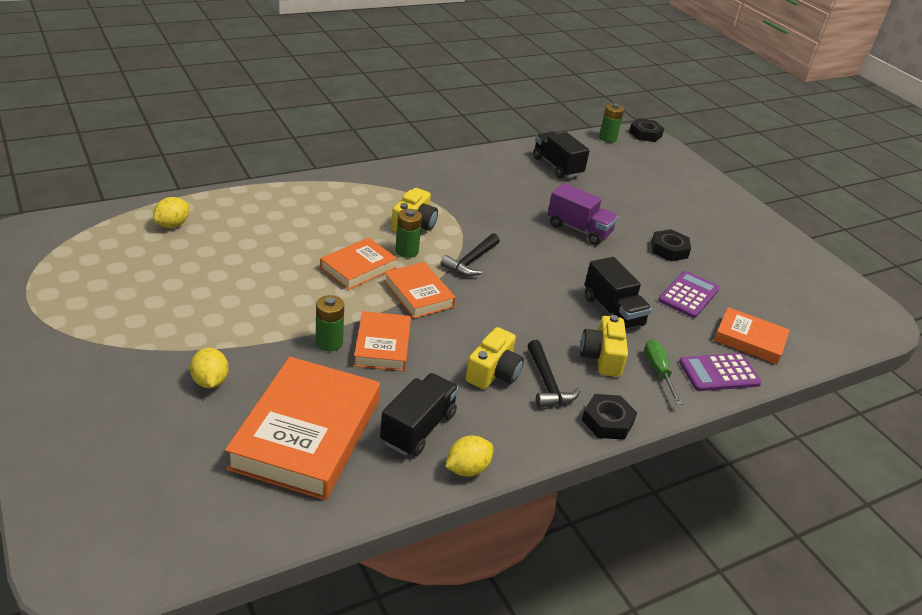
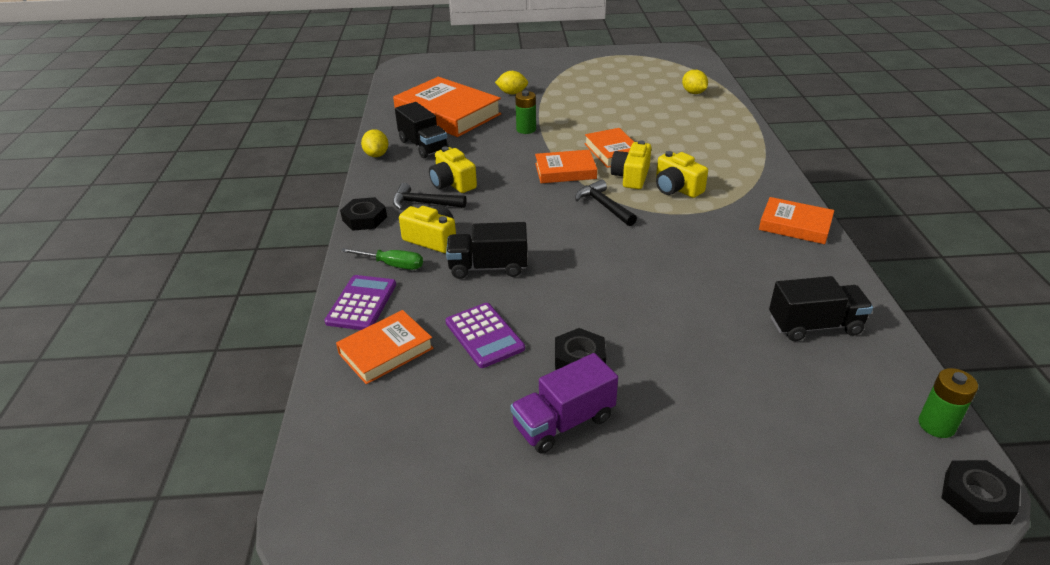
camera: 120 degrees right, 0 degrees up
(382, 345) = (511, 147): orange book -> orange book (795, 225)
(407, 251) = (631, 177): green battery -> yellow camera
(579, 229) = (645, 293): purple truck -> purple truck (563, 422)

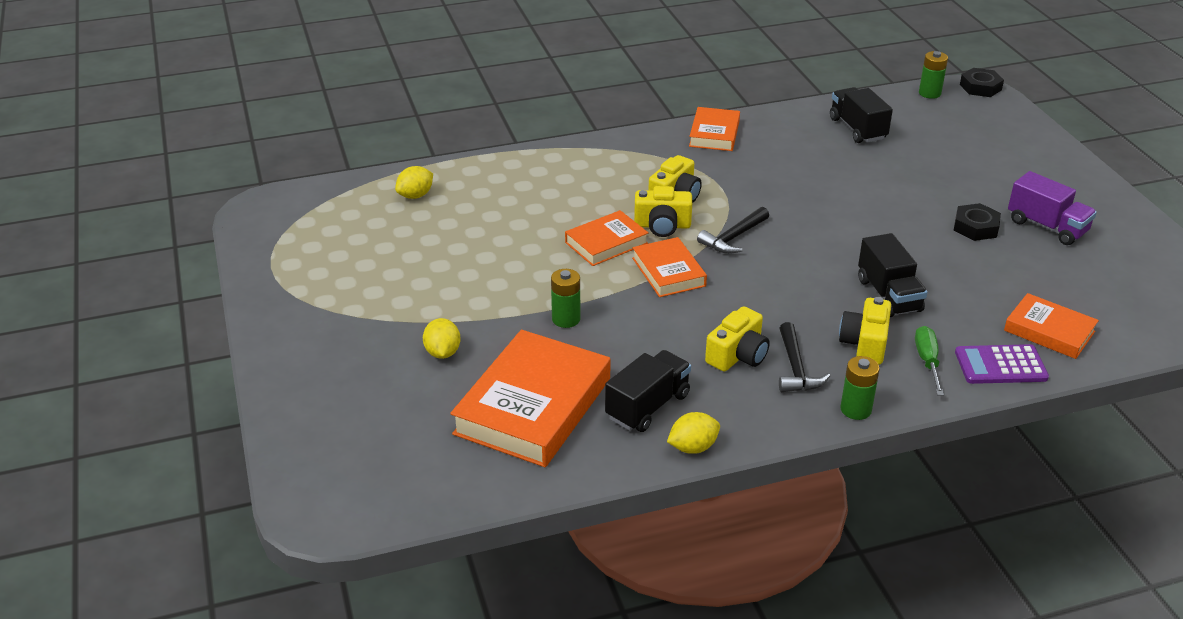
camera: 105 degrees left, 0 degrees up
(364, 219) = (856, 409): black nut -> green battery
(484, 335) = (986, 279): purple calculator -> none

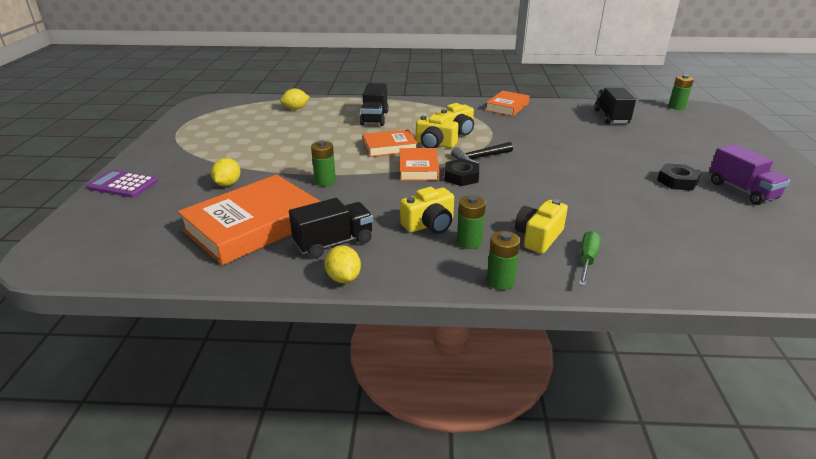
camera: 20 degrees right, 5 degrees down
(693, 447) = (343, 278): yellow lemon -> yellow lemon turned 75 degrees clockwise
(796, 368) = (469, 242): black hammer -> green battery
(888, 295) = (578, 210): black truck -> black truck (374, 118)
(980, 87) = (718, 108): black nut -> black nut (461, 177)
(1000, 365) = (655, 277): purple calculator -> purple calculator (122, 184)
(1049, 331) = (715, 260): orange book -> none

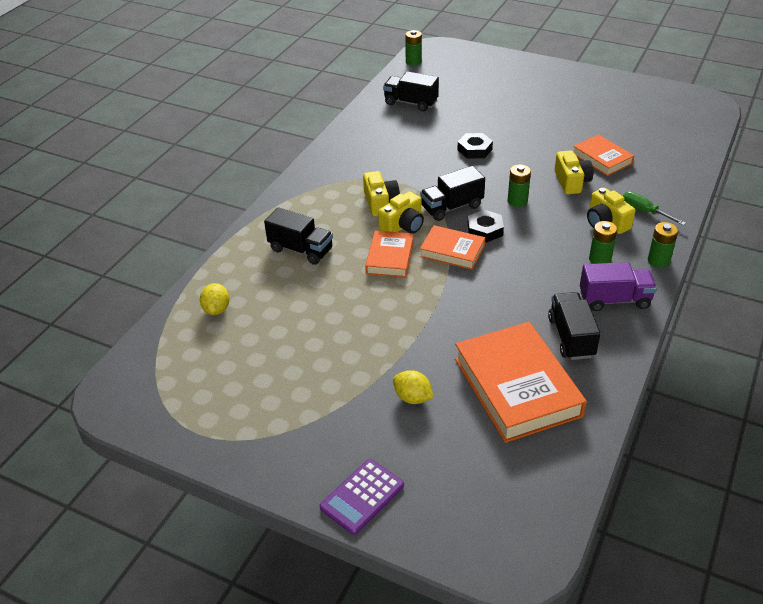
camera: 65 degrees left, 10 degrees up
(325, 181) = (446, 321): green battery -> green battery (517, 201)
(343, 278) = (628, 342): yellow lemon -> none
(429, 225) = (563, 273): yellow camera -> yellow camera (571, 182)
(480, 158) = (452, 207): black hammer -> black truck
(507, 106) = (339, 150): orange book -> orange book (602, 159)
(677, 181) = (551, 125): black nut -> black nut (474, 149)
(742, 190) = (579, 105): purple truck -> purple truck (614, 300)

